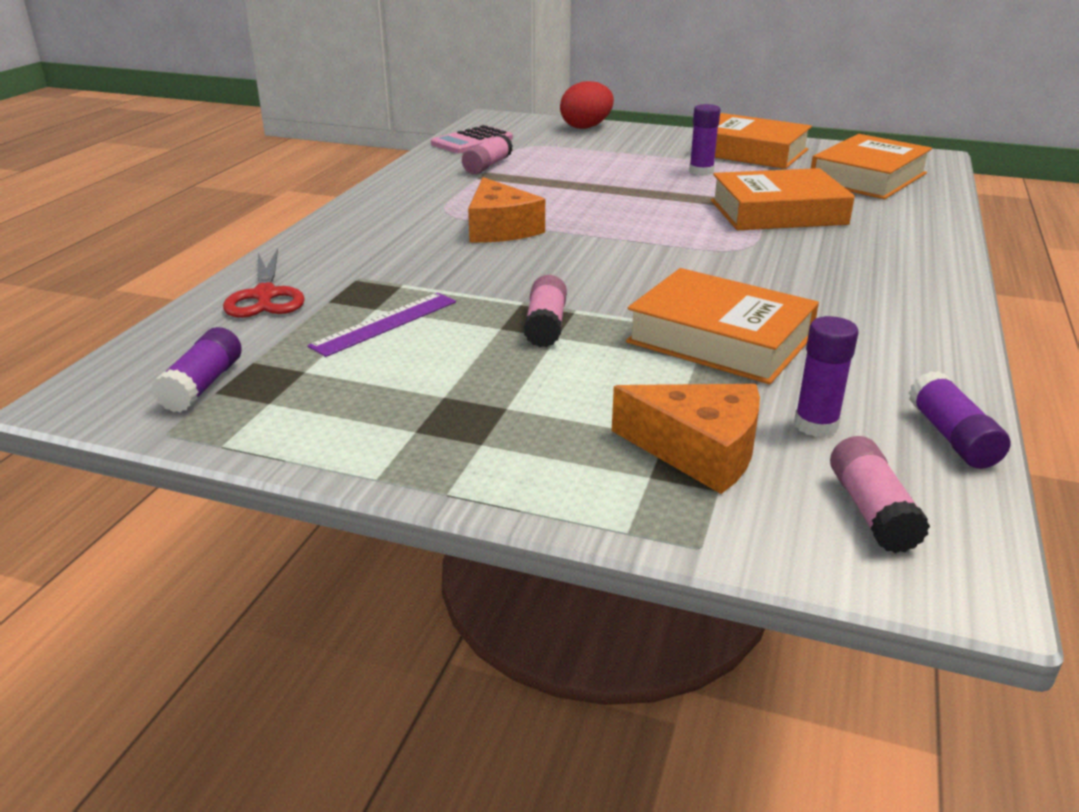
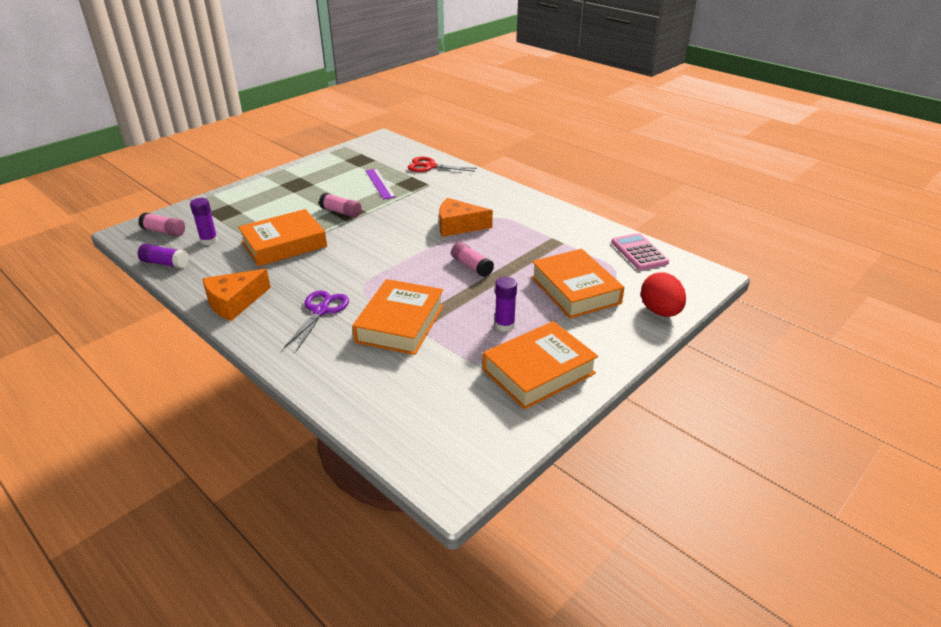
camera: 115 degrees right, 5 degrees up
(203, 385) = (368, 152): purple glue stick -> none
(487, 166) = (575, 246): pink glue stick -> pink glue stick (472, 266)
(698, 451) = (228, 215): orange cheese -> orange cheese (234, 302)
(830, 257) = (321, 311): none -> purple scissors
(868, 178) = (429, 405): orange book -> orange book (575, 290)

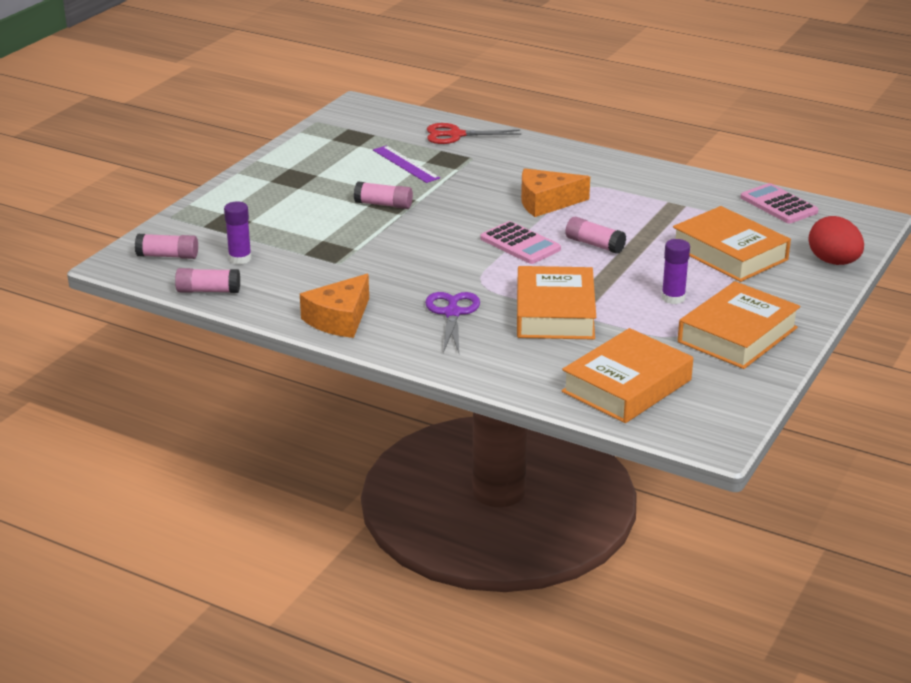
camera: 15 degrees left, 5 degrees down
(165, 263) = (208, 291): purple glue stick -> pink glue stick
(284, 244) = (343, 250): orange book -> orange book (626, 386)
(415, 258) = (520, 244): none -> pink calculator

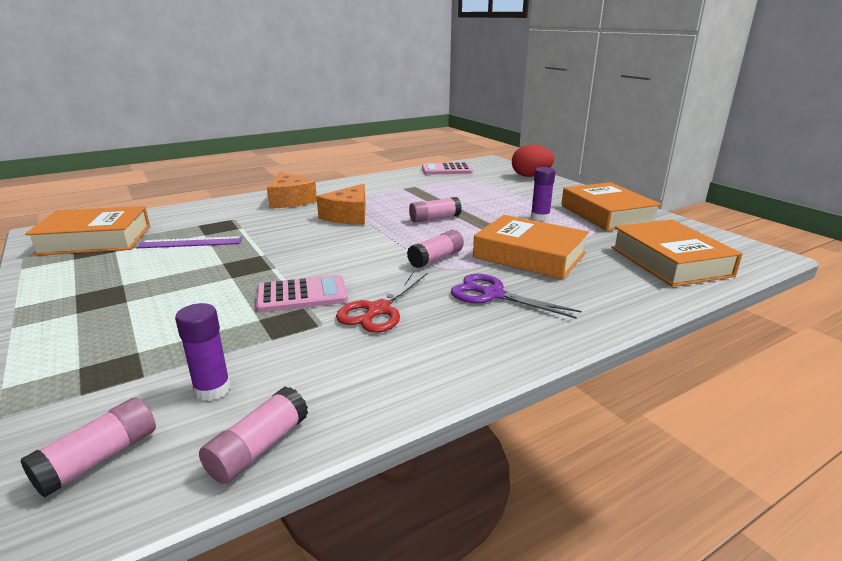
camera: 60 degrees left, 5 degrees down
(339, 319) = (448, 359): orange cheese -> orange cheese (290, 200)
(383, 204) = (243, 270): pink glue stick -> pink glue stick (436, 258)
(456, 135) = (186, 215): red scissors -> red scissors (378, 310)
(520, 244) = (400, 239): pink calculator -> pink calculator (302, 295)
(729, 253) = (493, 191): orange book -> orange book (95, 239)

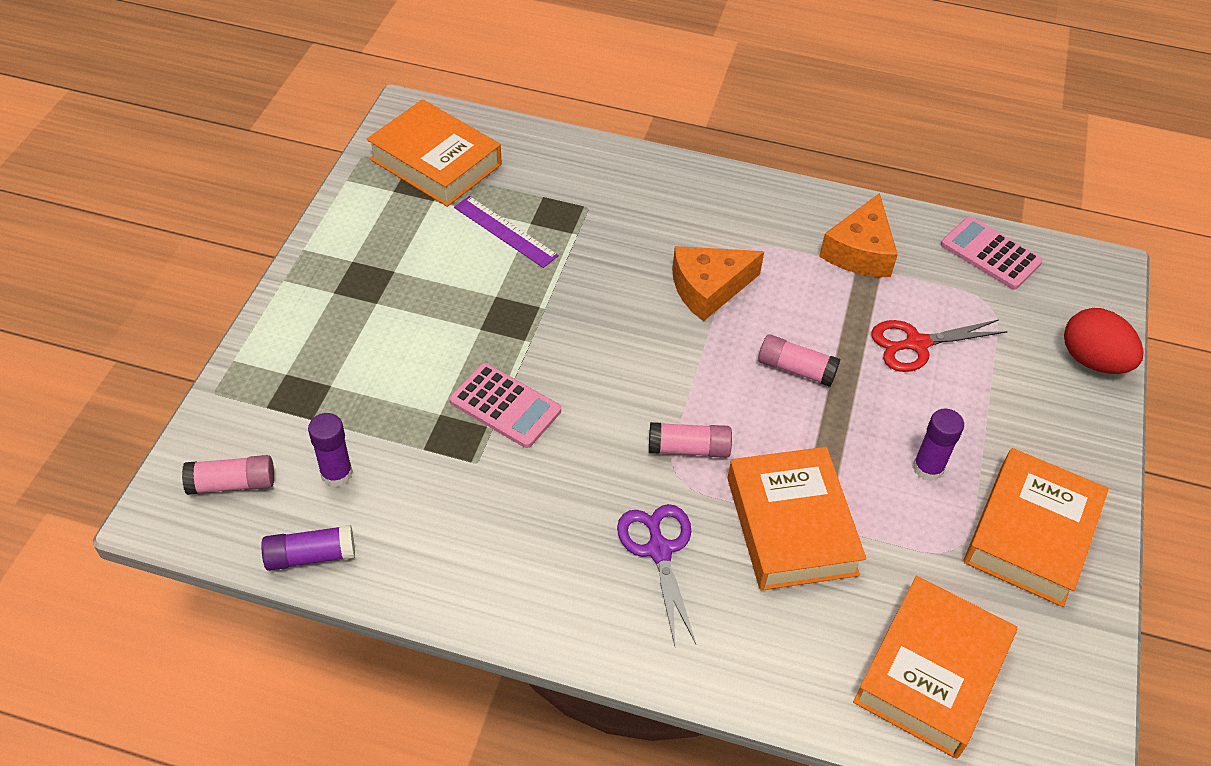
camera: 45 degrees right, 25 degrees up
(259, 448) = (311, 556): pink glue stick -> purple glue stick
(290, 200) = (687, 202): orange cheese -> orange cheese (860, 251)
(378, 310) = (537, 483): red scissors -> red scissors (916, 344)

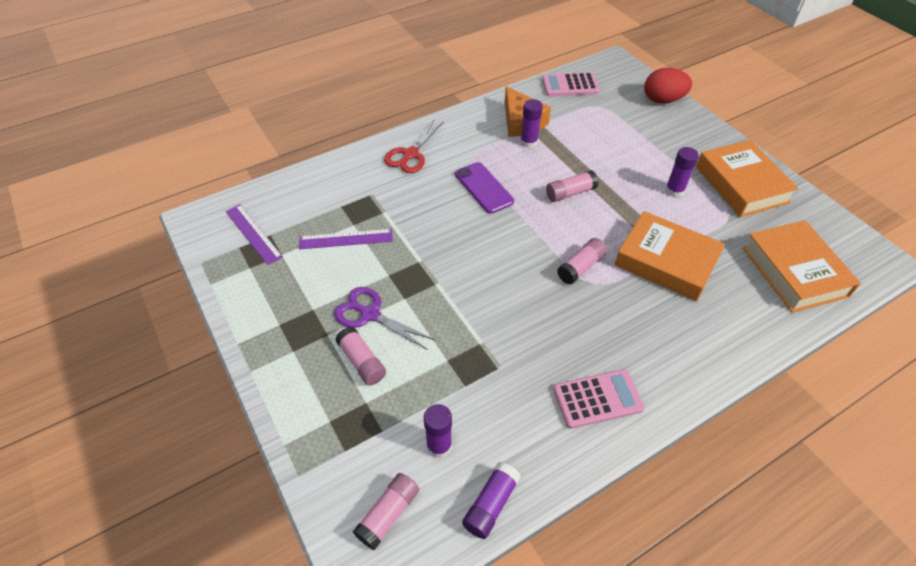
camera: 45 degrees left, 0 degrees up
(372, 350) = (362, 362): none -> pink glue stick
(435, 162) = (253, 234): orange book -> purple ruler
(505, 406) = (473, 325): pink calculator -> pink calculator (597, 399)
(659, 550) = (636, 325): purple scissors -> purple scissors (370, 314)
(709, 288) = (484, 188): orange cheese -> purple phone
(833, 280) = (529, 142): none -> purple glue stick
(916, 344) = (597, 143): red scissors -> red scissors (410, 154)

